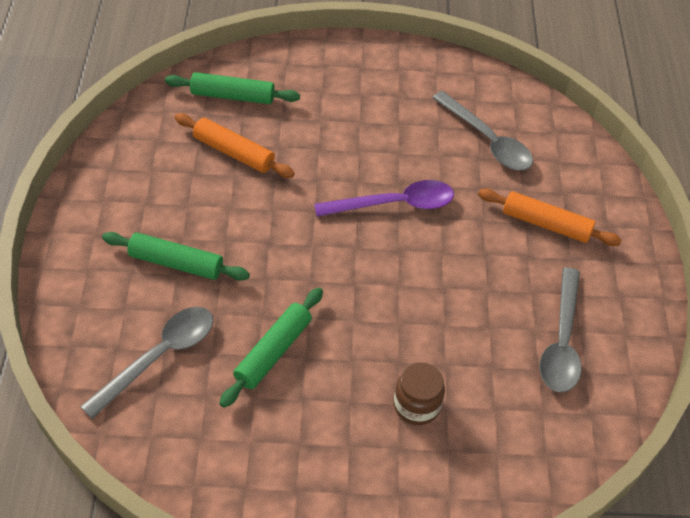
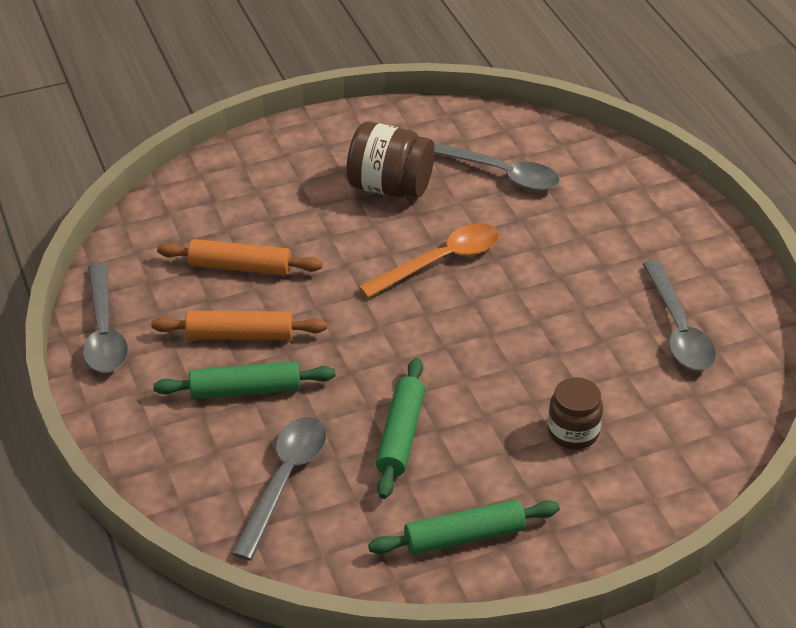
camera: 20 degrees left, 10 degrees down
(101, 171) = (104, 331): none -> grey spoon
(233, 96) = (203, 213): green rolling pin -> green rolling pin (464, 536)
(391, 123) = (390, 187): none -> brown jar
(394, 204) = (440, 261): purple spoon -> orange spoon
(546, 224) = (602, 231): orange rolling pin -> orange rolling pin (240, 335)

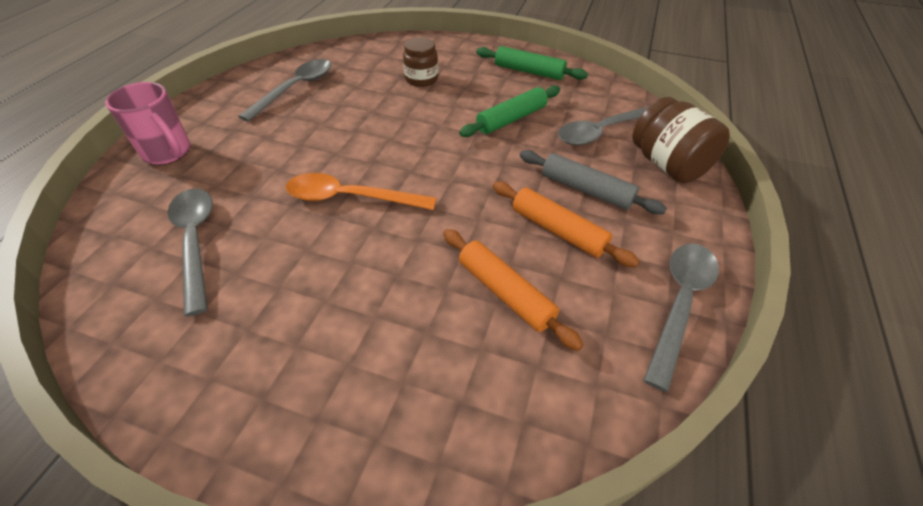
camera: 140 degrees left, 5 degrees up
(245, 390) = (586, 190): green rolling pin -> grey rolling pin
(390, 187) = (287, 290): brown jar -> brown jar (668, 165)
(650, 205) = (168, 153): none -> pink mug

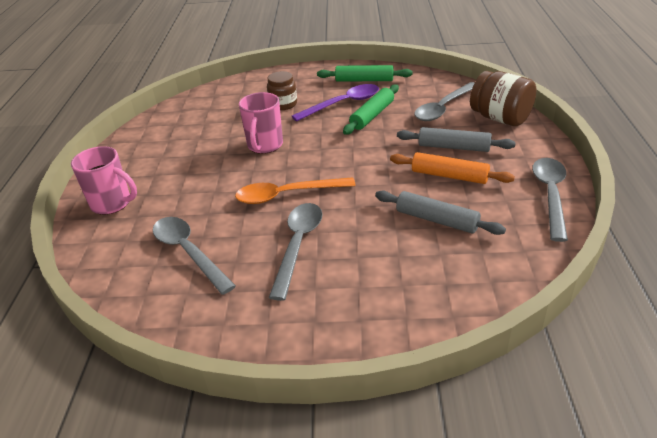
camera: 15 degrees left, 10 degrees down
(295, 89) = (183, 134): grey spoon -> grey spoon (298, 245)
(368, 126) = (265, 146): none -> pink mug
(487, 95) = (343, 104): none -> purple spoon
(505, 293) = (437, 220): orange rolling pin -> grey rolling pin

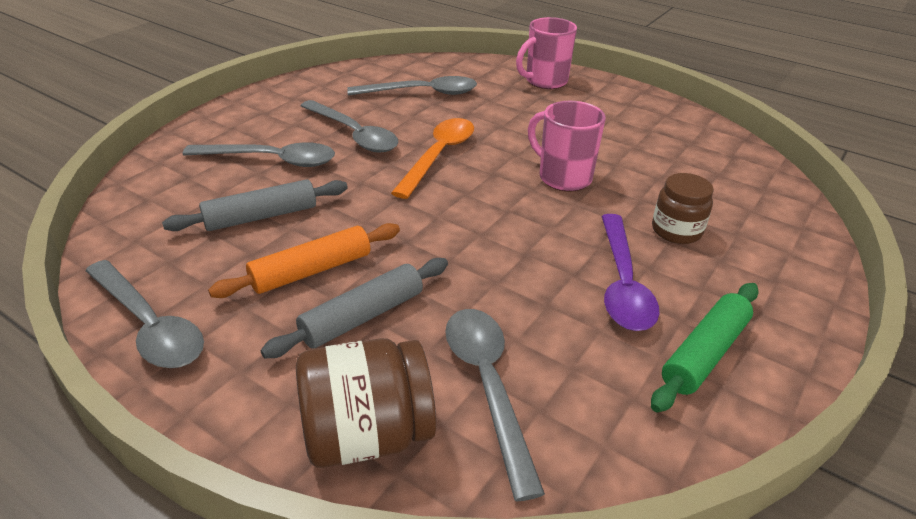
camera: 120 degrees right, 0 degrees up
(372, 115) = (550, 292): green rolling pin -> none
(377, 260) = (271, 160): none -> grey spoon

